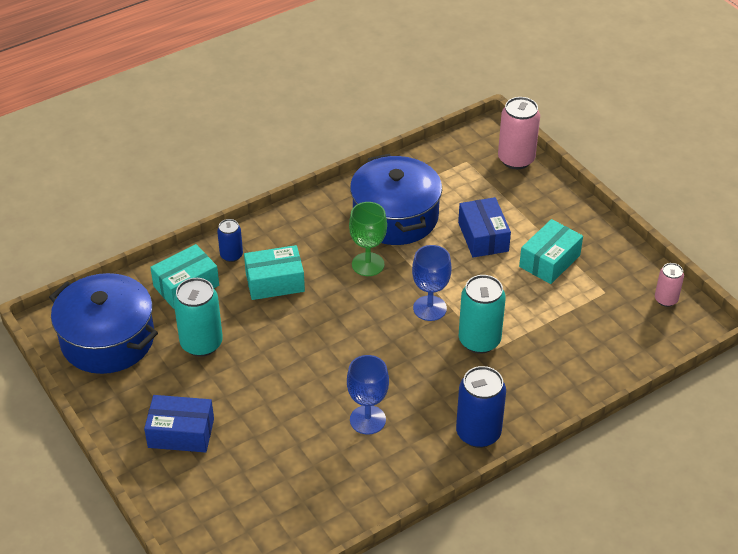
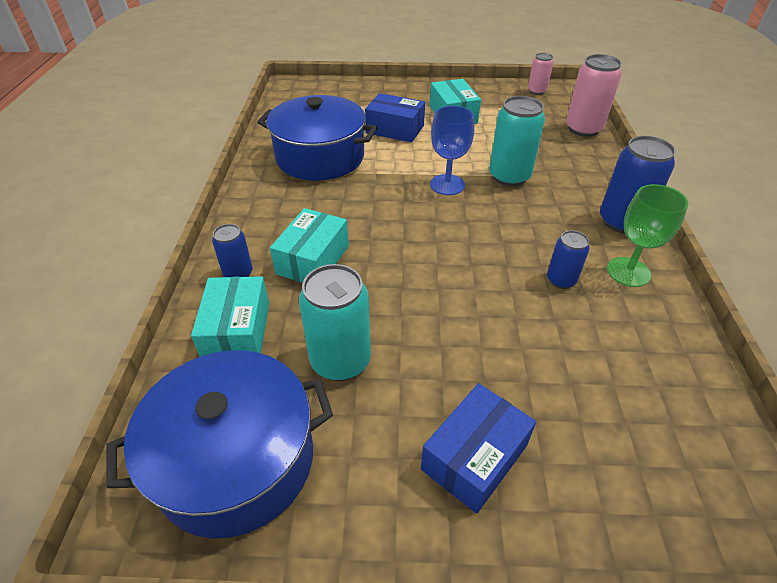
camera: 55 degrees left, 0 degrees up
(367, 420) = (561, 280): blue goblet -> blue can
(368, 264) = (358, 194): green goblet -> green goblet (628, 272)
(516, 159) = (333, 86): pink can -> pink can (583, 129)

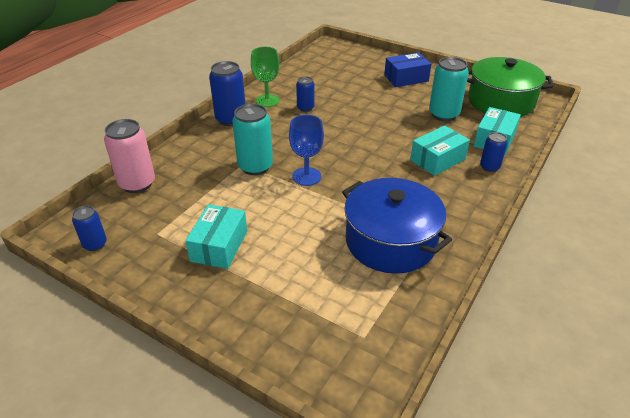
camera: 150 degrees left, 5 degrees down
(236, 460) = (500, 101): blue pot -> green pot
(395, 129) = (294, 249): blue box -> none
(536, 91) = (95, 244): pink can -> blue can

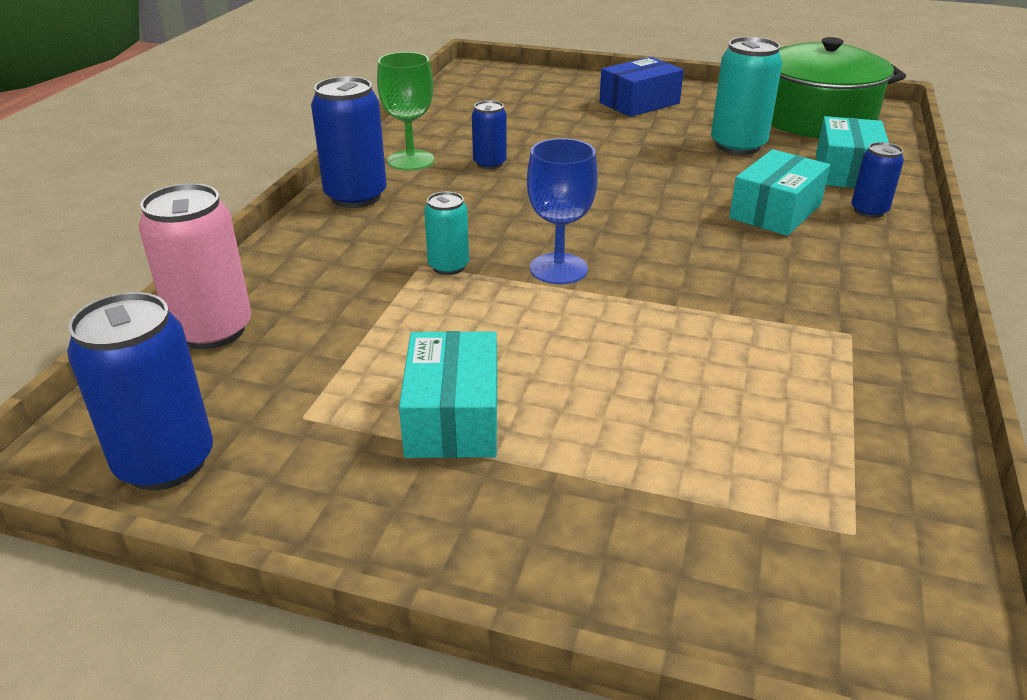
camera: 15 degrees left, 5 degrees down
(95, 244) = (165, 463): blue can -> blue can, size x1.75
(255, 167) = (448, 266): turquoise can -> turquoise can, size x0.57
(390, 241) = (786, 351): blue pot -> none

